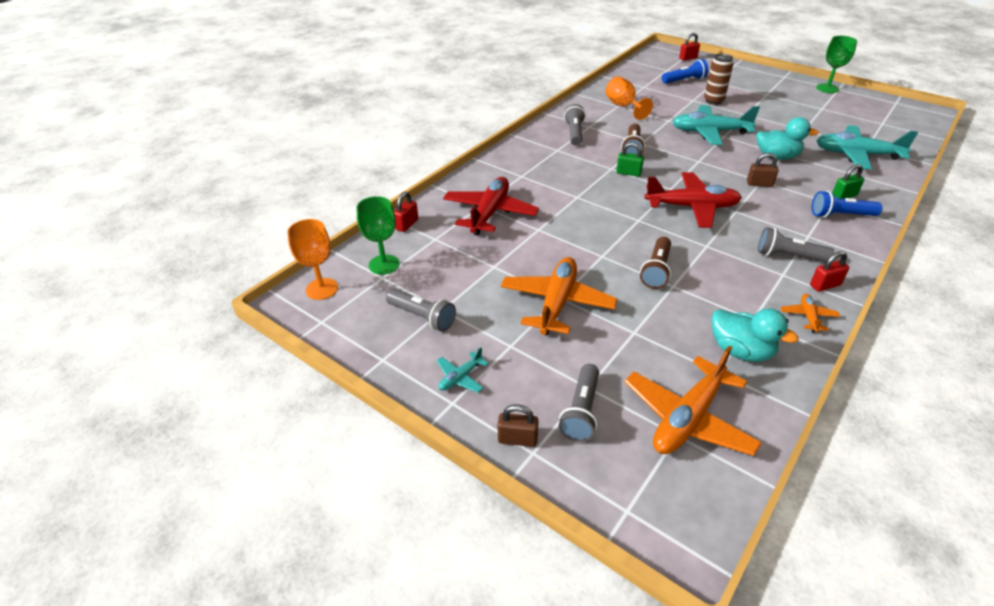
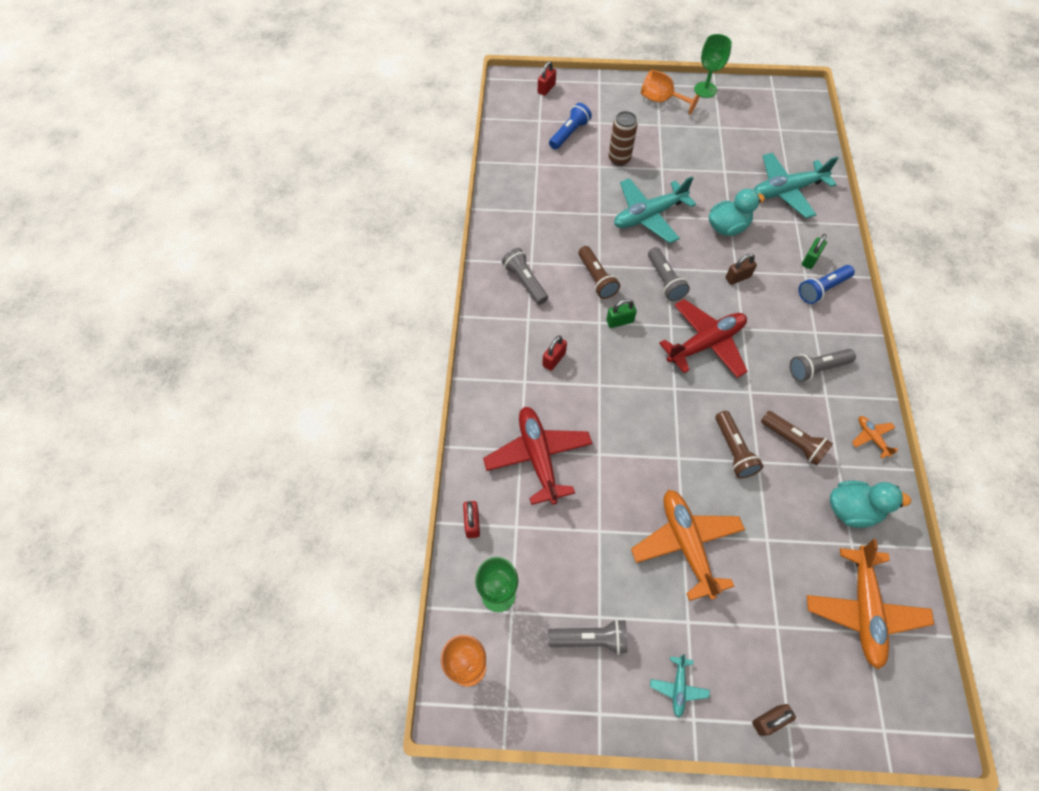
camera: 35 degrees left, 20 degrees up
(581, 411) = (791, 657): grey flashlight -> grey flashlight (665, 280)
(623, 106) = (541, 210): orange goblet -> orange goblet (661, 100)
(720, 288) = (793, 442): none -> brown flashlight
(825, 285) = (861, 391): red padlock -> red padlock (554, 359)

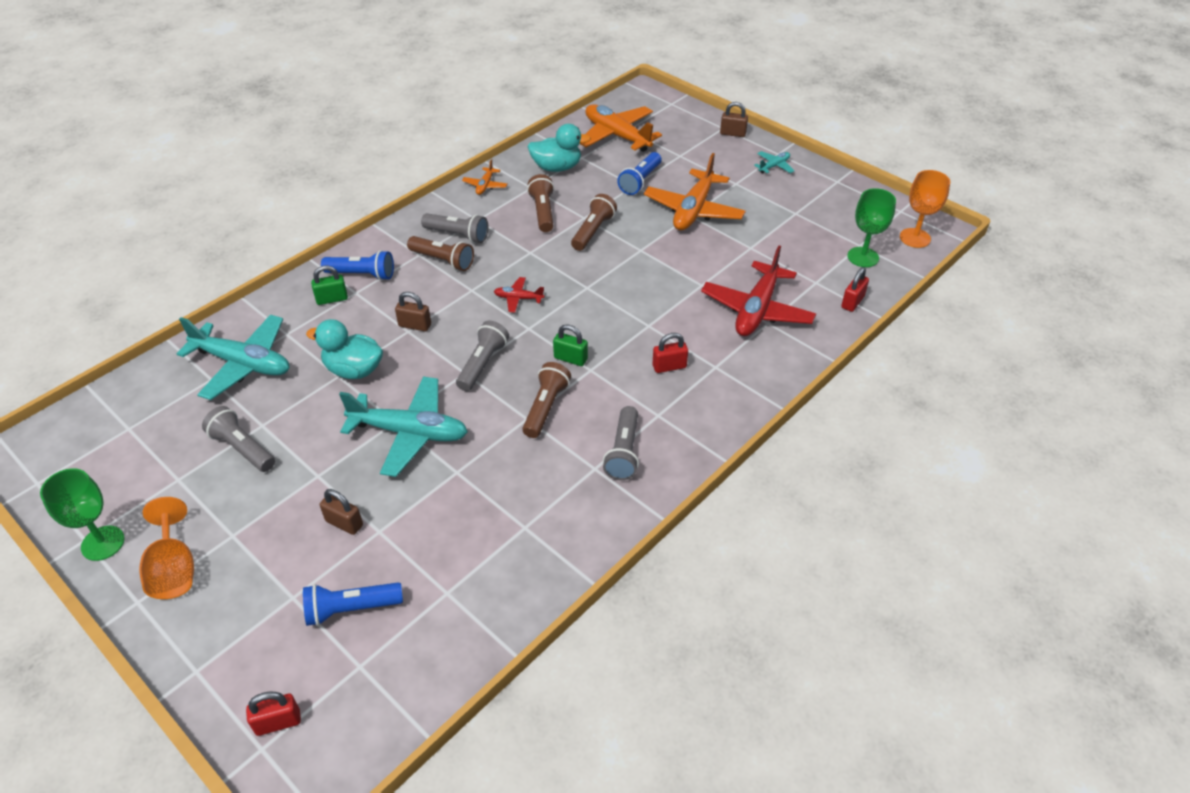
camera: 140 degrees left, 15 degrees down
(590, 639) = (812, 208): grey flashlight -> grey flashlight (242, 448)
(619, 159) = (344, 523): brown can -> brown padlock
(705, 344) = (518, 298): red plane -> red plane, size x0.46
(768, 550) = (640, 181): none -> blue flashlight
(793, 338) = (443, 260): none -> brown flashlight
(852, 510) = (557, 167): turquoise duck -> turquoise duck turned 135 degrees clockwise
(863, 609) = (617, 136): orange plane -> orange plane turned 90 degrees counterclockwise

